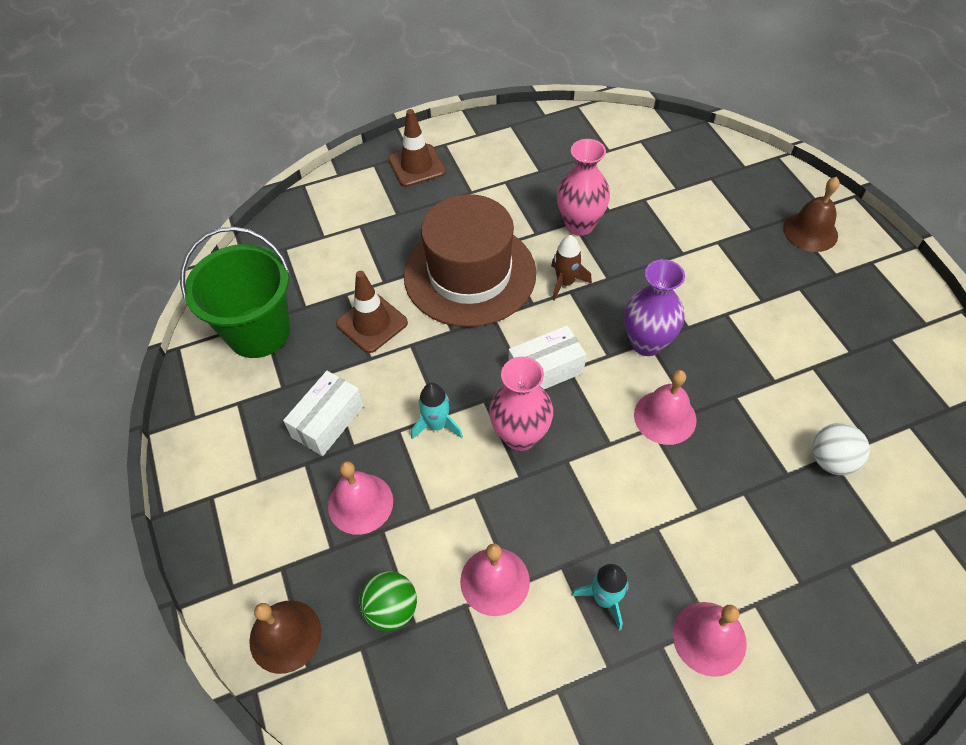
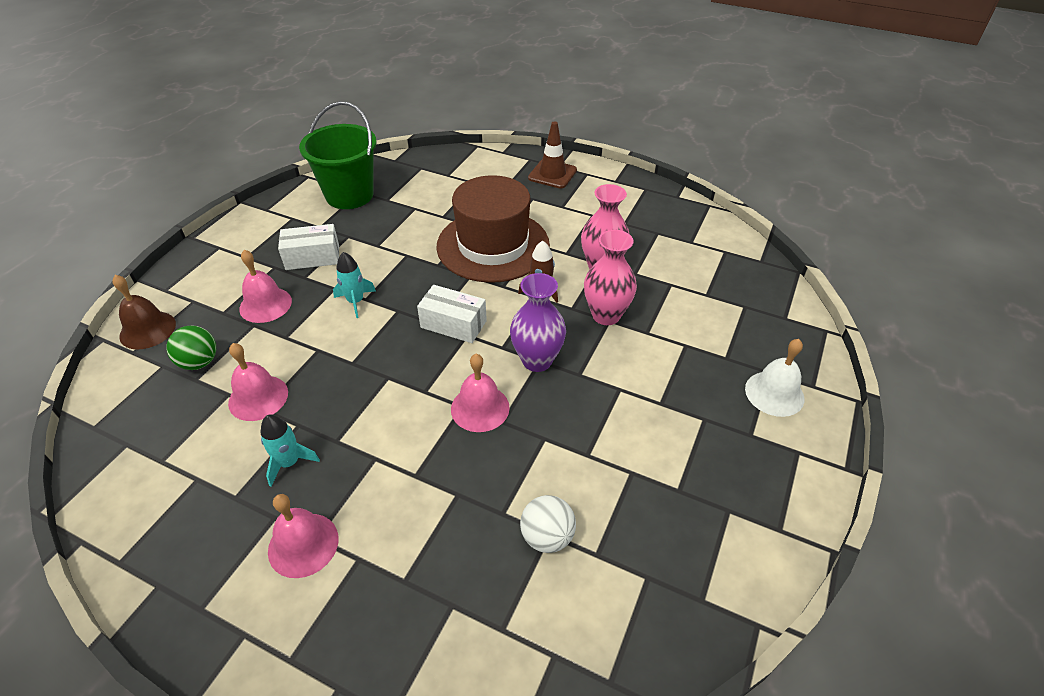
camera: 45 degrees right, 10 degrees down
(372, 323) = (404, 230): brown traffic cone -> none
(520, 436) = (385, 343): pink vase -> pink vase (606, 315)
(810, 231) = (774, 393): brown bell -> white bell

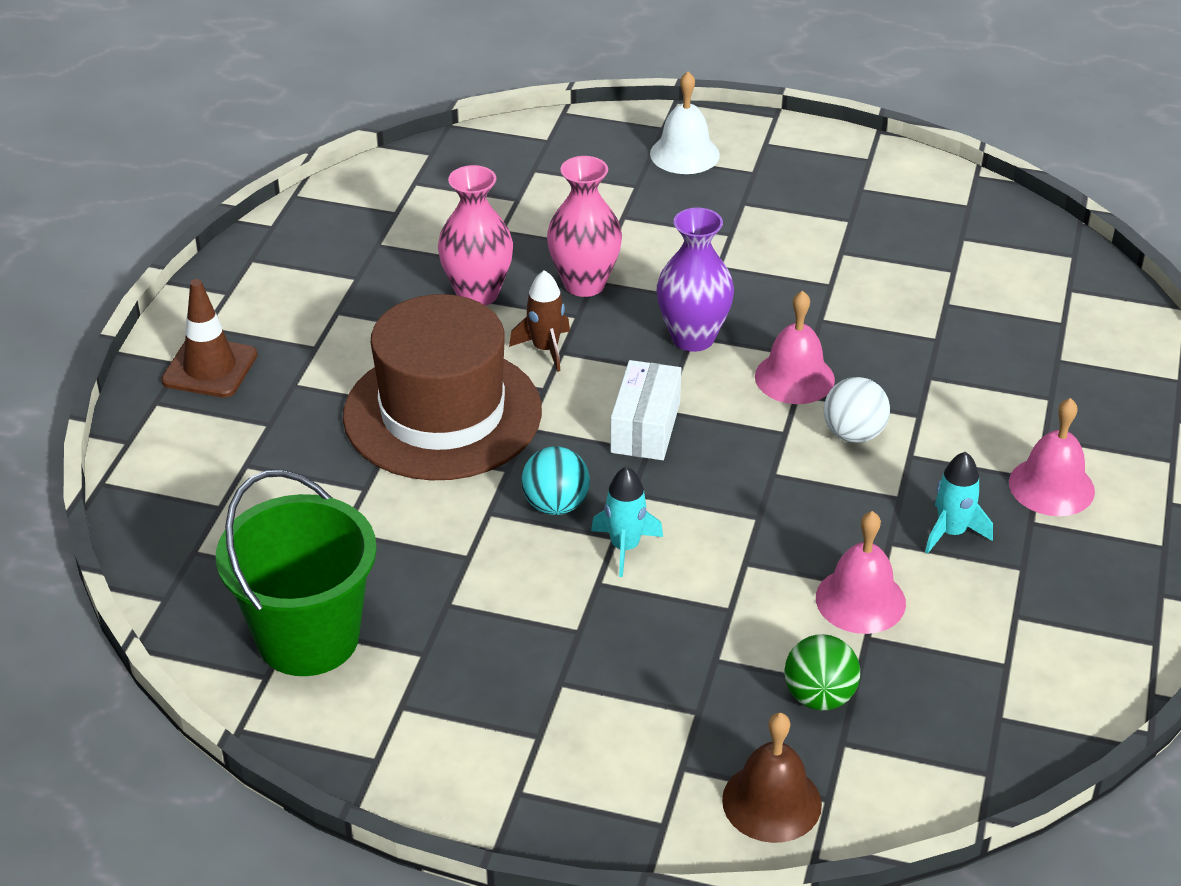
camera: 100 degrees left, 5 degrees down
(265, 305) = (663, 660): pink bell -> none
(312, 257) = (521, 636): white box -> none
(401, 279) = (556, 505): none -> turquoise ball
(547, 536) = (950, 304): white ball -> white ball (853, 434)

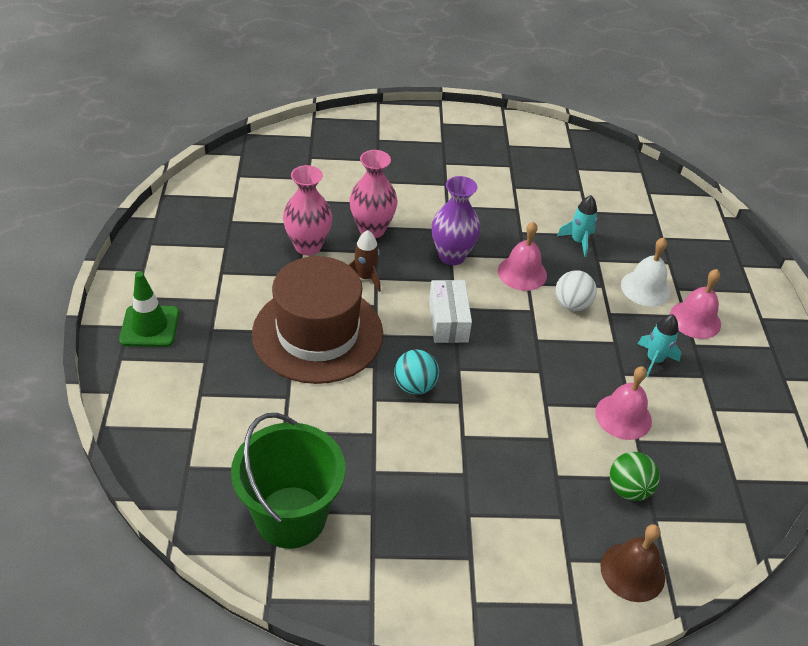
camera: 20 degrees left, 5 degrees up
(210, 368) = (150, 326): brown traffic cone -> green traffic cone
(625, 547) = (469, 407): turquoise rocket -> turquoise rocket (578, 241)
(684, 154) = (397, 136): white bell -> white bell (645, 288)

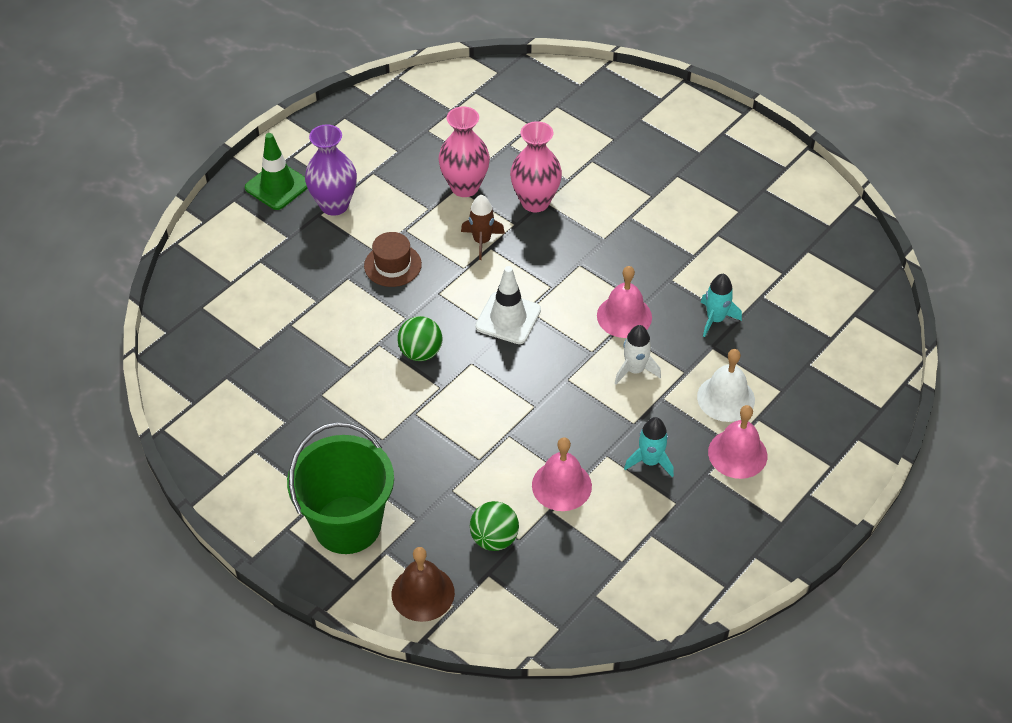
camera: 45 degrees right, 5 degrees up
(291, 517) = (230, 386): green bucket -> green bucket (347, 524)
(317, 333) = (392, 265): brown hat -> brown hat, size x0.44
(415, 386) = (420, 352): turquoise ball -> green ball
(448, 321) = (508, 318): white box -> white traffic cone
(452, 256) = (578, 265): purple vase -> purple vase (334, 205)
(571, 305) = (635, 370): white ball -> white rocket

